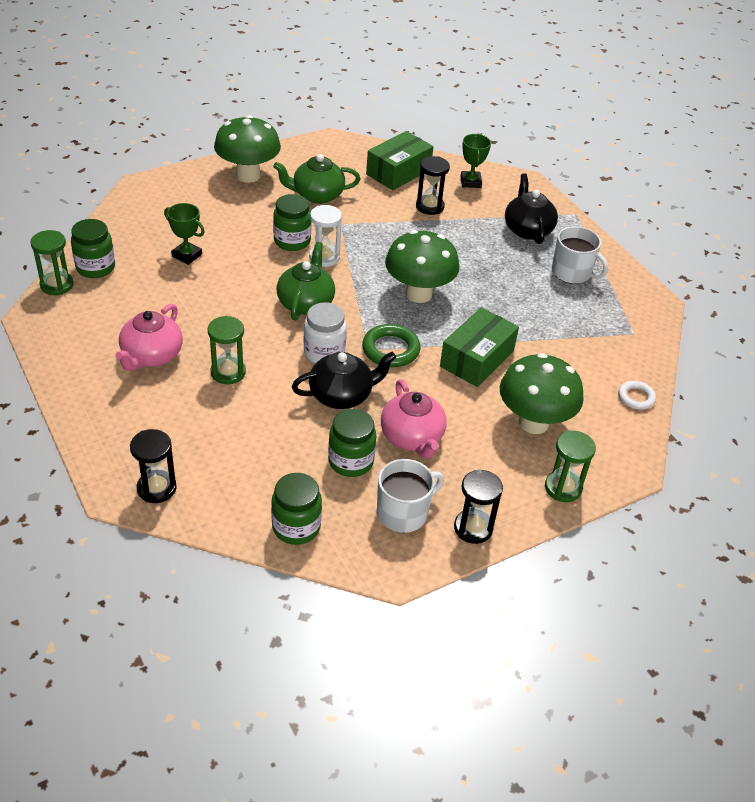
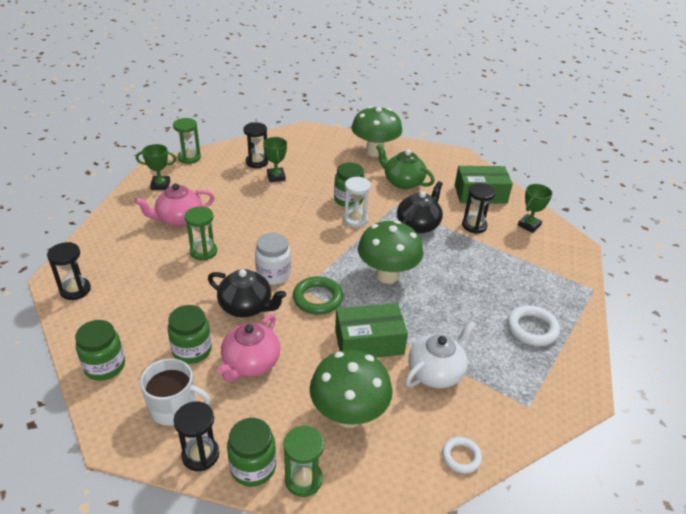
camera: 45 degrees right, 5 degrees down
(72, 333) = (160, 185): none -> green trophy
(95, 268) = (220, 159): green jar -> green jar (253, 467)
(142, 250) = (257, 162): none -> black hourglass
(306, 303) = (305, 239): green teapot -> none
(527, 229) = (534, 278): black teapot -> black teapot (418, 225)
(550, 349) = (436, 372): none -> white teapot
(572, 272) = (532, 329): white mug -> white ring

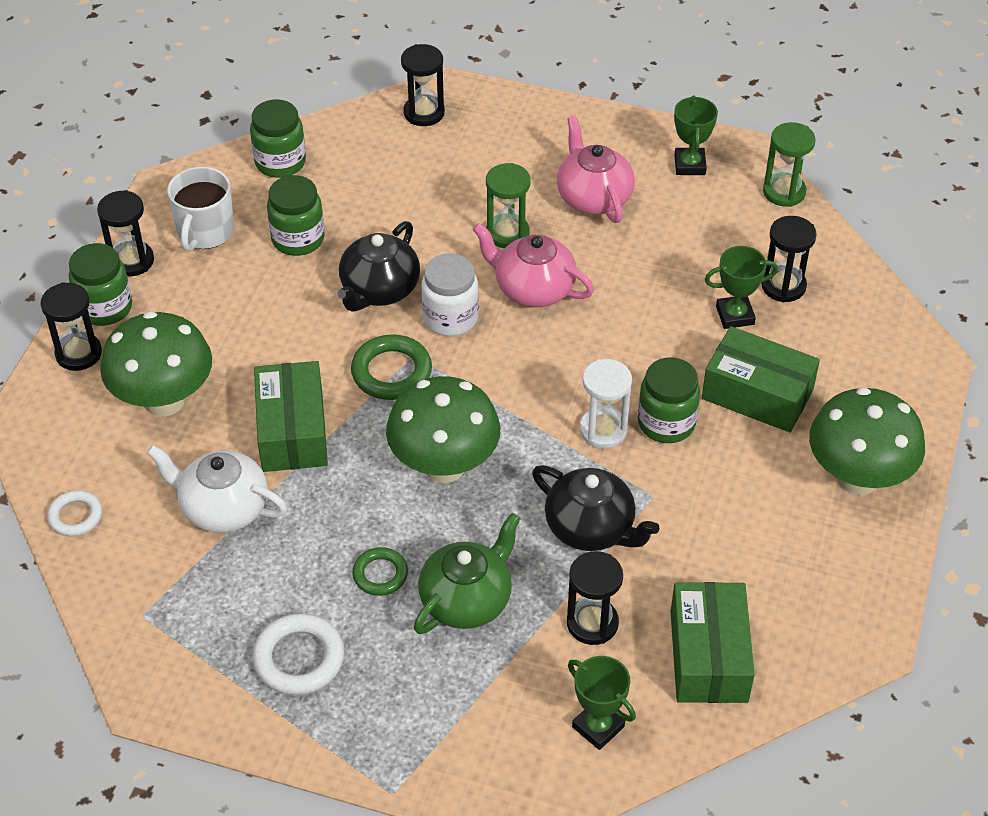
camera: 95 degrees right, 10 degrees up
(250, 363) = (268, 298): pink teapot -> pink teapot (533, 288)
(303, 479) = (78, 354): green hourglass -> black hourglass
(328, 173) = (757, 394): none -> green box
(403, 182) = (741, 518): green teapot -> green teapot (467, 600)
(436, 372) = (223, 508): white teapot -> white teapot turned 150 degrees clockwise
(467, 298) = (380, 574): none -> green ring

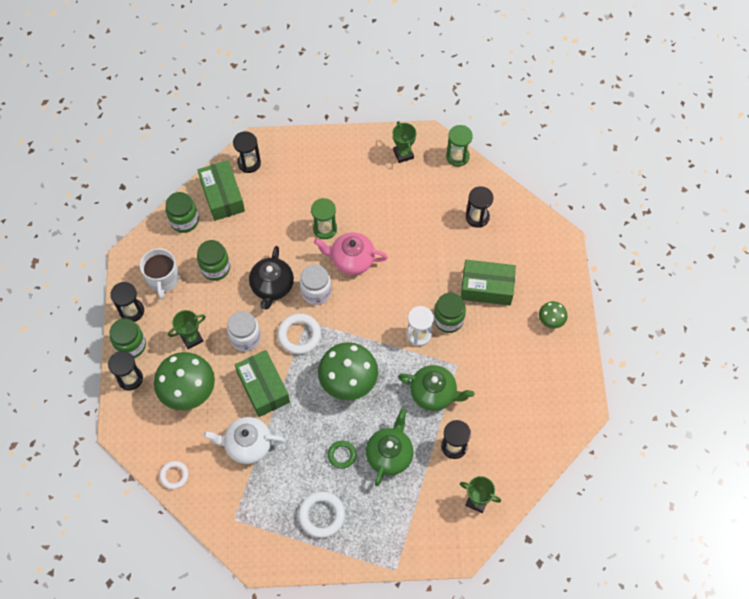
camera: 20 degrees left, 15 degrees up
(298, 350) = (245, 338): none -> white jar
(391, 372) = (299, 335): green ring -> white ring
(591, 528) = (434, 393): black teapot -> green teapot
(593, 197) = (361, 191): pink teapot -> none
(708, 656) = (514, 445): green box -> green box (222, 196)
(735, 315) = (459, 243): green trophy -> green trophy (191, 338)
(857, 478) = (550, 321): green mushroom -> green mushroom, size x0.49

